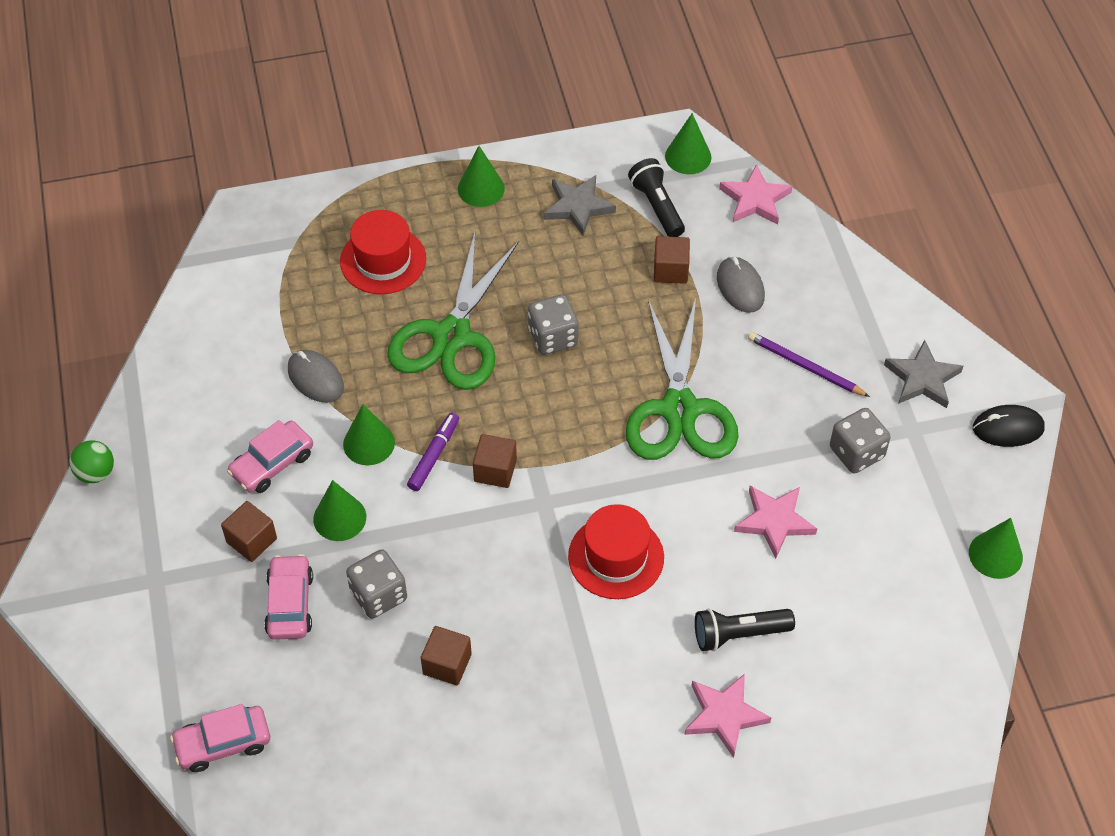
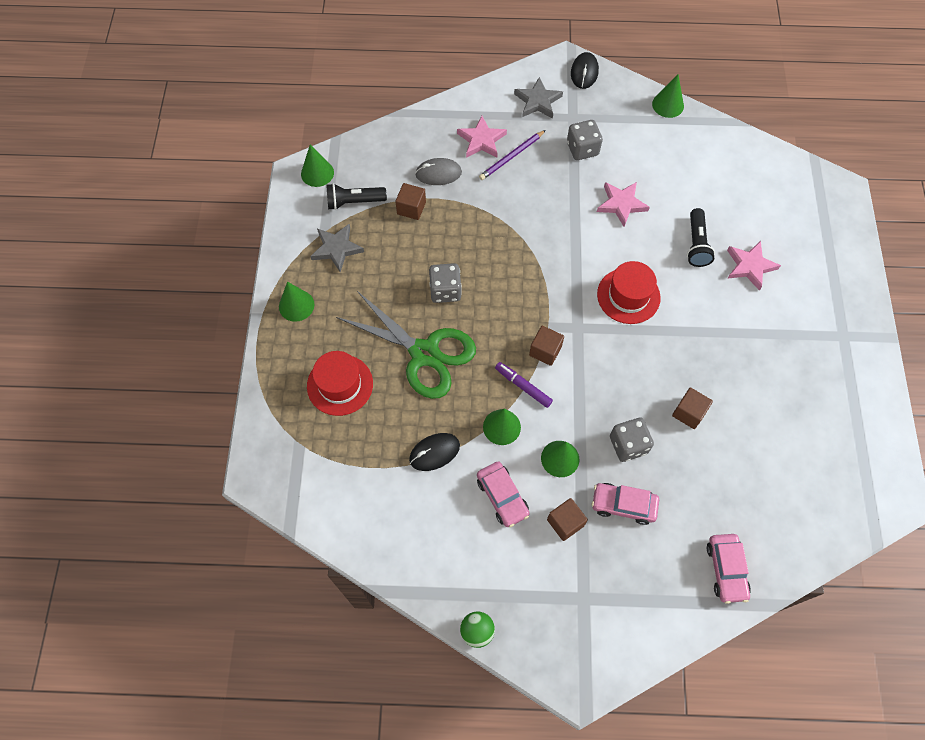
camera: 75 degrees left, 10 degrees up
(315, 378) = (434, 452): grey mouse -> black mouse
(679, 409) = (525, 232): green scissors -> none
(755, 199) = (369, 146): pink star -> pink star (481, 140)

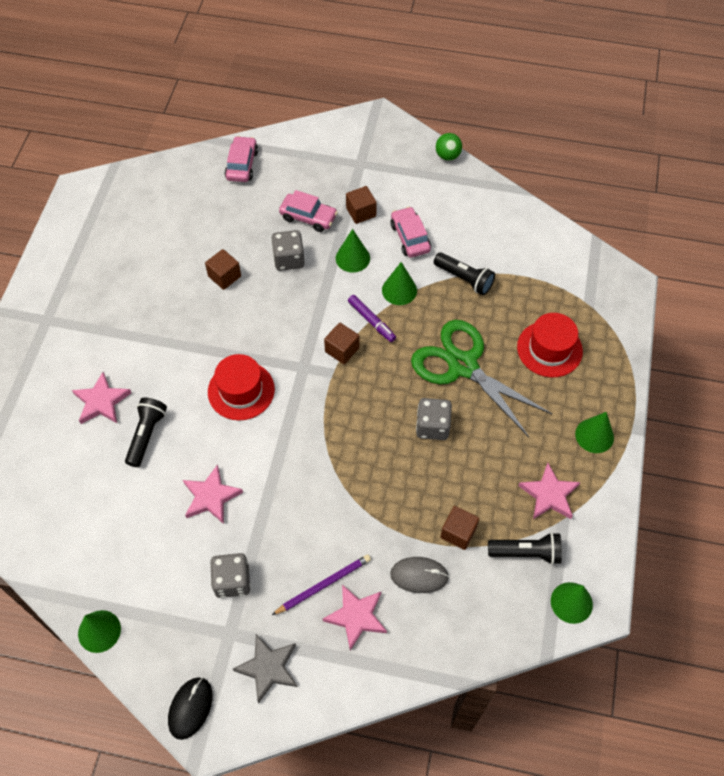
camera: 170 degrees left, 5 degrees down
(337, 248) = (549, 495): grey star -> pink star
(434, 452) = (464, 279): black mouse -> black flashlight

